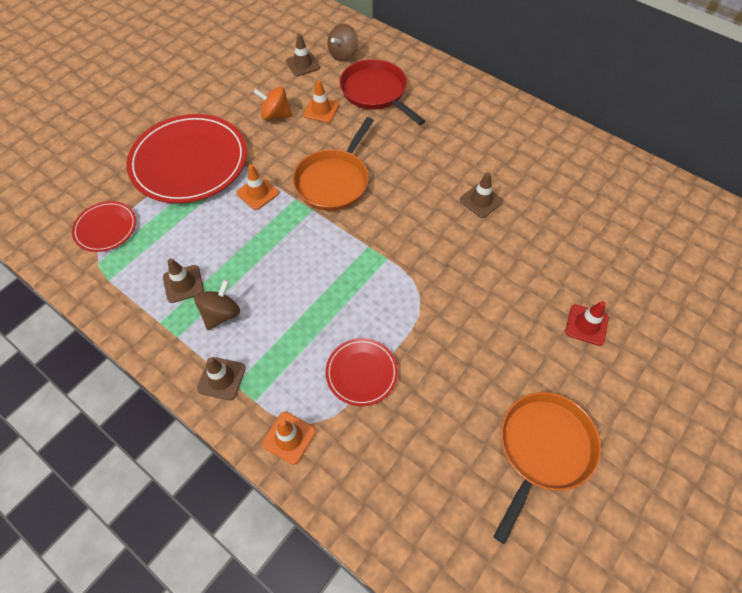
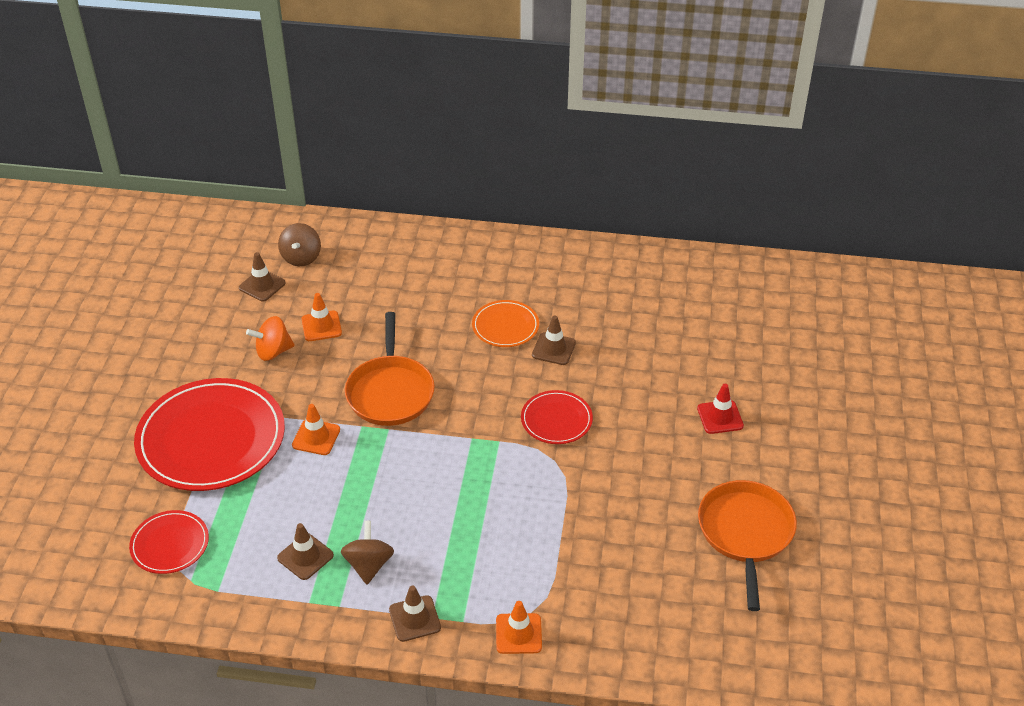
camera: 30 degrees left, 15 degrees down
(361, 373) = (546, 549): red plate -> red plate (556, 419)
(375, 92) = (368, 284): red pan -> none
(455, 166) = (505, 326): none -> orange plate

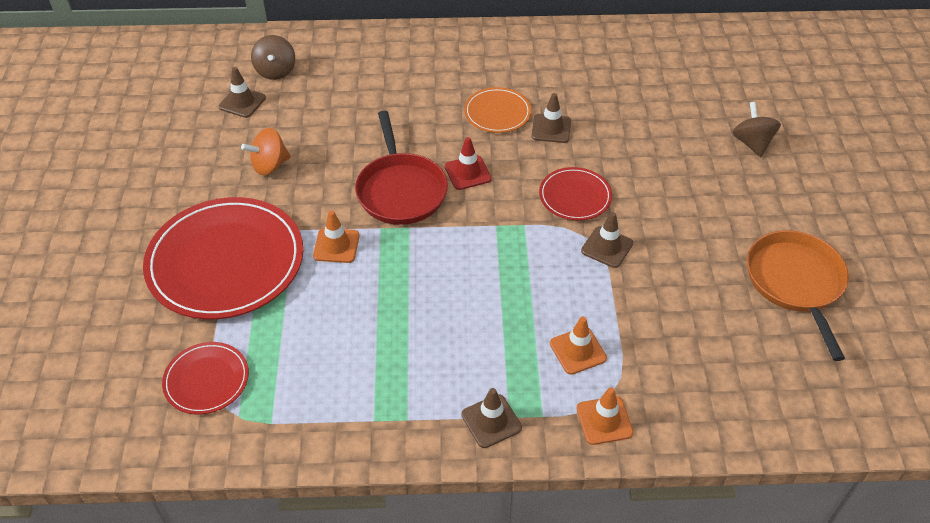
camera: 10 degrees left, 5 degrees up
(305, 557) = (357, 372): brown traffic cone -> brown traffic cone (607, 247)
(321, 326) = (313, 134): orange traffic cone -> orange traffic cone (578, 351)
(369, 565) = (427, 371): brown spinning top -> brown spinning top (752, 143)
(390, 392) = (401, 190): orange pan -> red pan
(720, 417) = (732, 173): red traffic cone -> red traffic cone (467, 173)

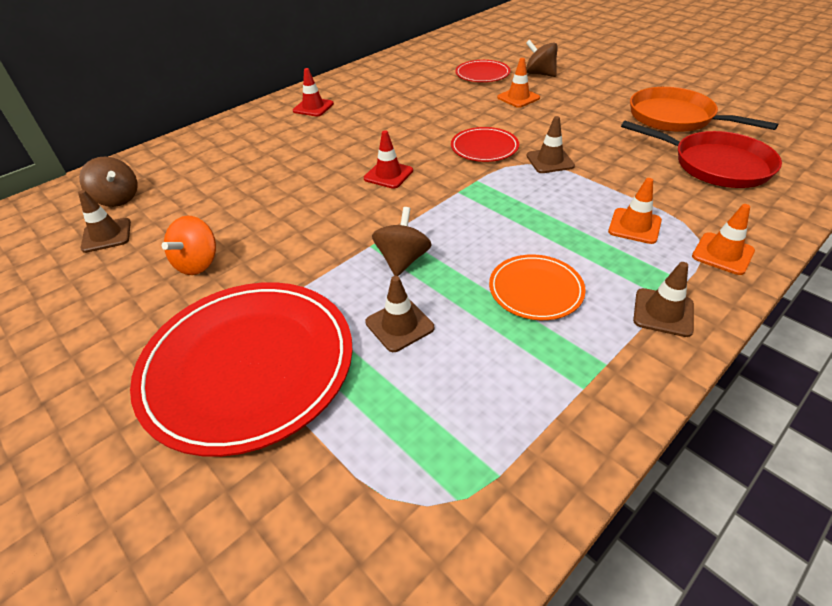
camera: 40 degrees left, 5 degrees down
(206, 380) = (372, 494): red plate -> red plate (482, 74)
(336, 246) = (348, 281): orange traffic cone -> orange traffic cone (518, 98)
(386, 255) = (403, 260): none -> brown spinning top
(401, 190) = (351, 213): red pan -> red pan (716, 165)
(497, 112) = (358, 133): orange plate -> orange plate (535, 289)
(498, 57) = (313, 107): none -> red traffic cone
(551, 128) = (410, 123): brown traffic cone -> brown traffic cone (399, 325)

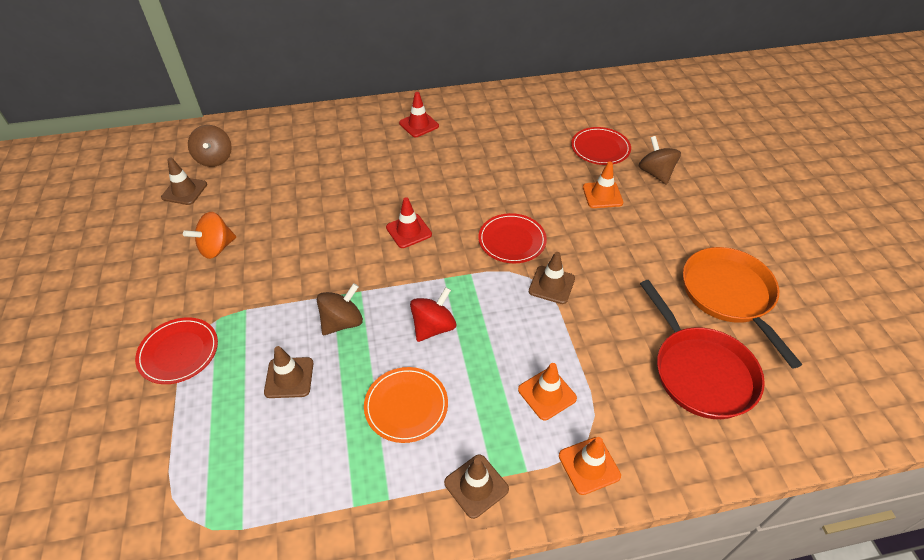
camera: 30 degrees right, 5 degrees up
(248, 366) = (178, 352): red plate -> red plate, size x0.49
(490, 226) = (433, 327): none -> red spinning top

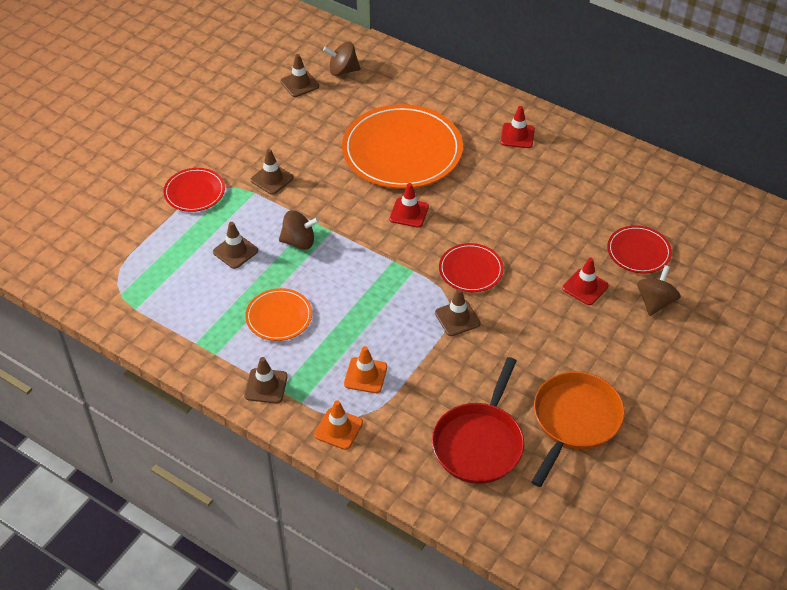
camera: 45 degrees right, 0 degrees up
(214, 159) = (342, 71): brown spinning top -> brown spinning top turned 60 degrees clockwise
(216, 248) = (278, 139): orange spinning top -> none
(250, 285) = (272, 179): none -> brown traffic cone
(343, 188) = (402, 151): none -> orange plate
(433, 327) = (348, 285): red spinning top -> none
(602, 195) = (585, 287): orange traffic cone -> red traffic cone

